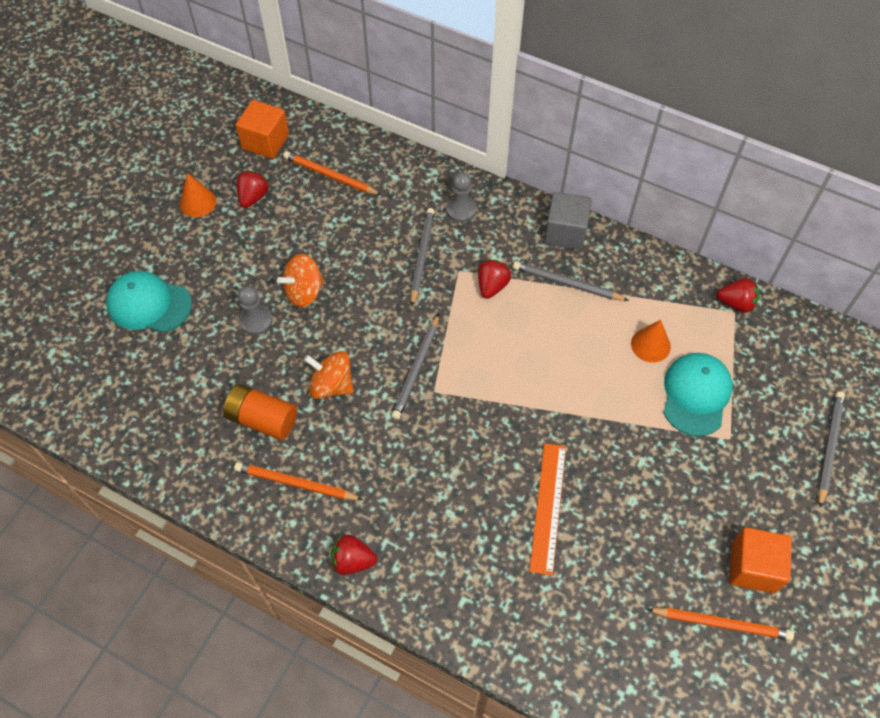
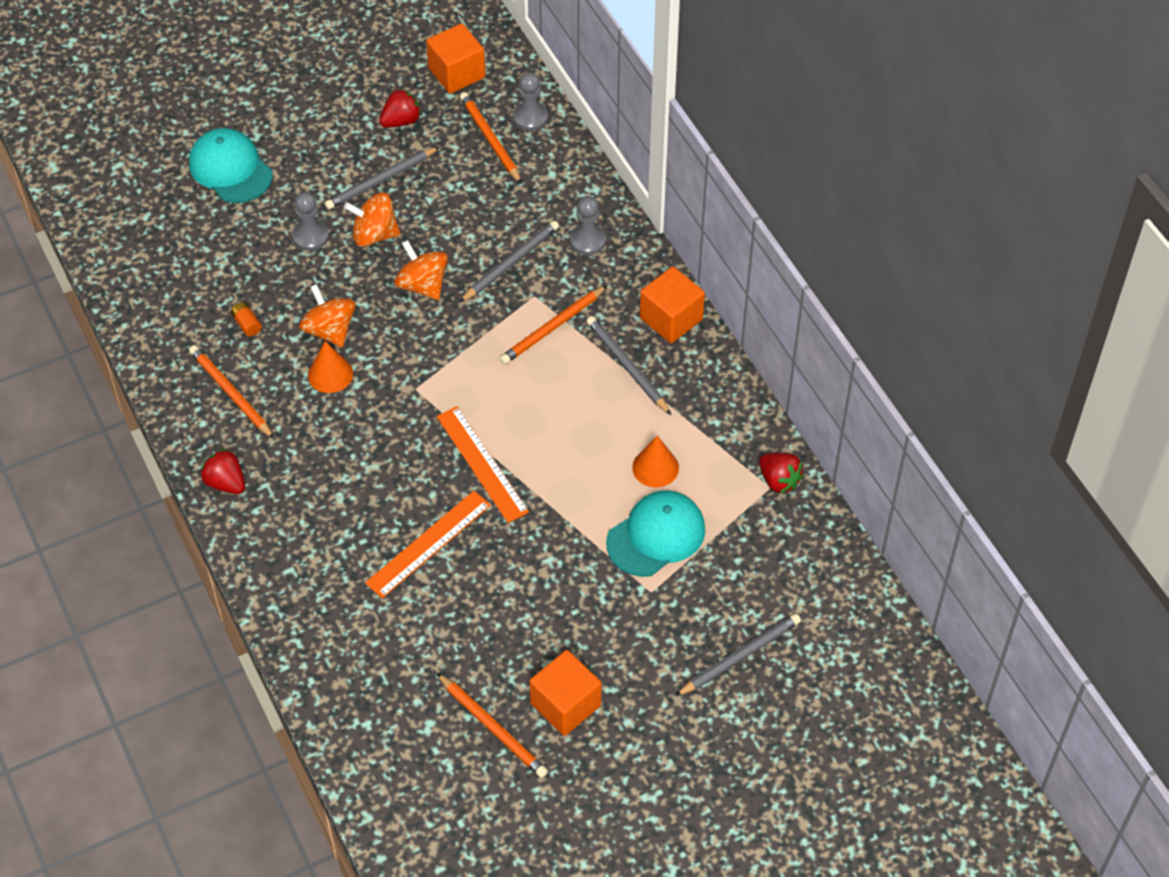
camera: 35 degrees right, 5 degrees down
(198, 202) = (346, 98): orange cone -> orange cone (330, 374)
(263, 419) = (247, 324): orange battery -> orange battery, size x0.47
(345, 145) = (530, 117): none -> grey pawn
(372, 309) = (422, 285): none -> orange spinning top
(417, 368) = (417, 360): grey pencil -> grey pencil (381, 181)
(492, 286) = (553, 327): red strawberry -> orange pencil
(532, 418) = (482, 464): none -> orange ruler
(565, 232) = (671, 318): grey cube -> orange cube

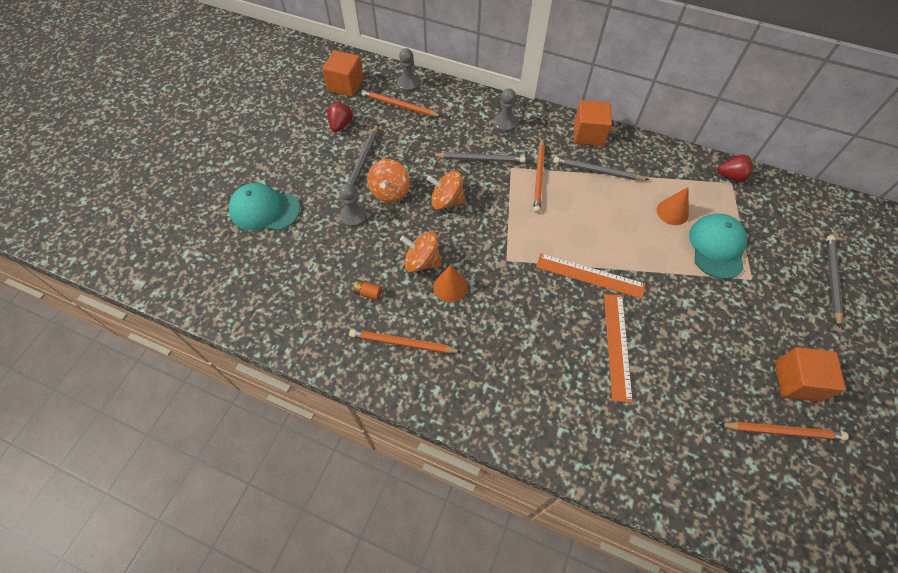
camera: 40 degrees left, 5 degrees up
(226, 483) = (460, 404): red strawberry -> none
(374, 234) = (390, 191): orange spinning top -> orange spinning top turned 45 degrees counterclockwise
(510, 263) = (480, 159): grey pencil -> grey pencil turned 90 degrees clockwise

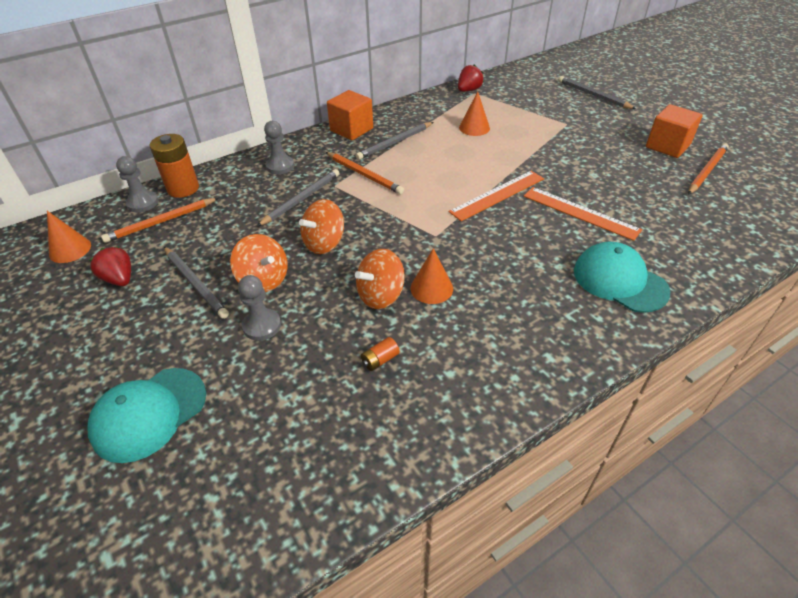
camera: 55 degrees left, 15 degrees down
(346, 85) = (70, 249): orange cube -> orange cone
(403, 343) = (471, 359): orange pencil -> none
(437, 92) = (183, 188): none -> orange battery
(717, 247) = (526, 124): turquoise cap -> turquoise cap (619, 281)

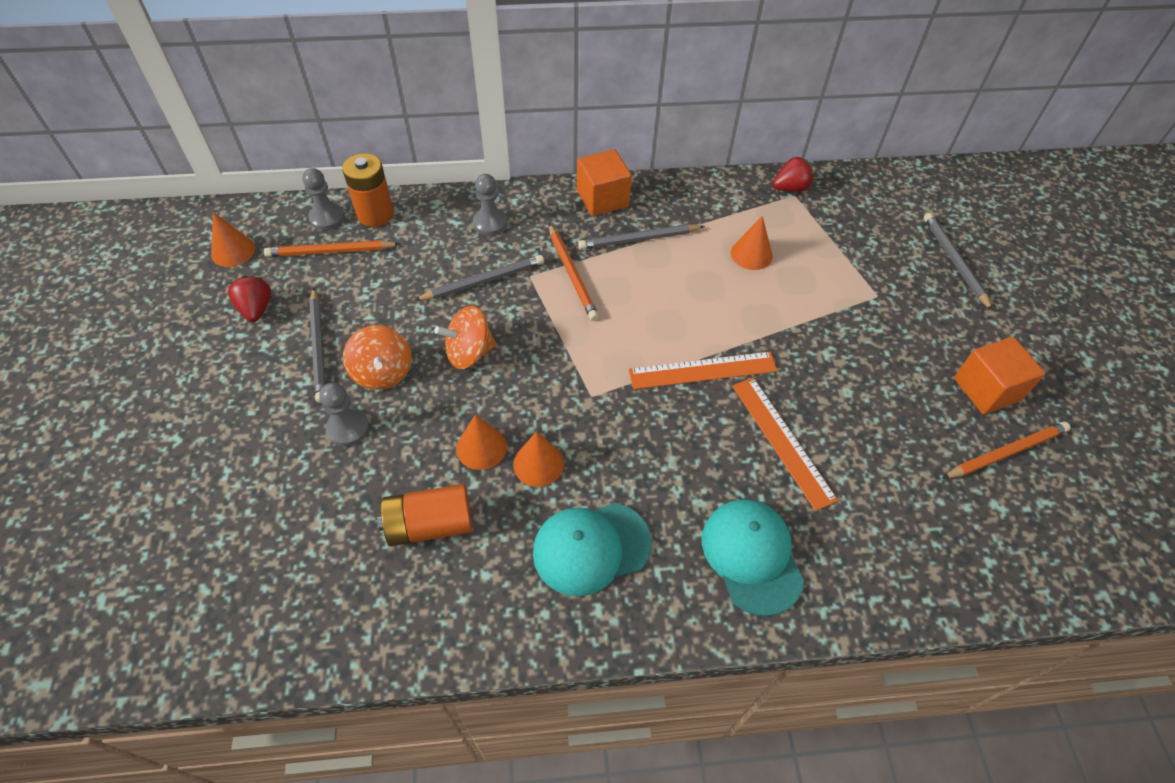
camera: 25 degrees right, 10 degrees up
(149, 414) = (202, 477): turquoise cap -> turquoise cap (591, 548)
(380, 295) = (481, 447): orange spinning top -> orange cone
(380, 360) = (430, 524): orange battery -> orange battery, size x2.15

